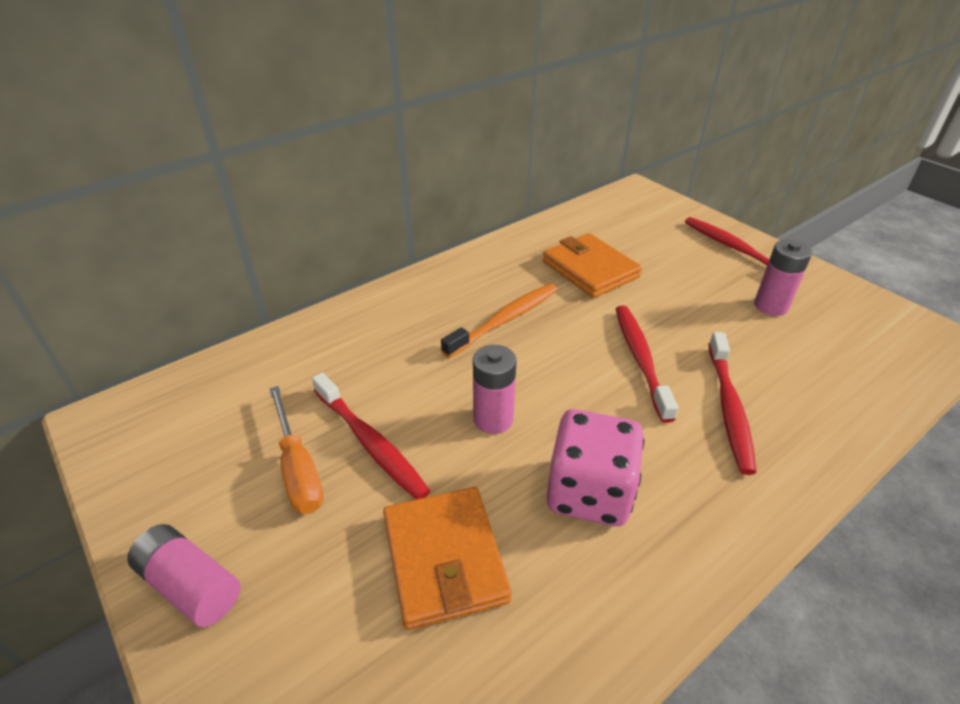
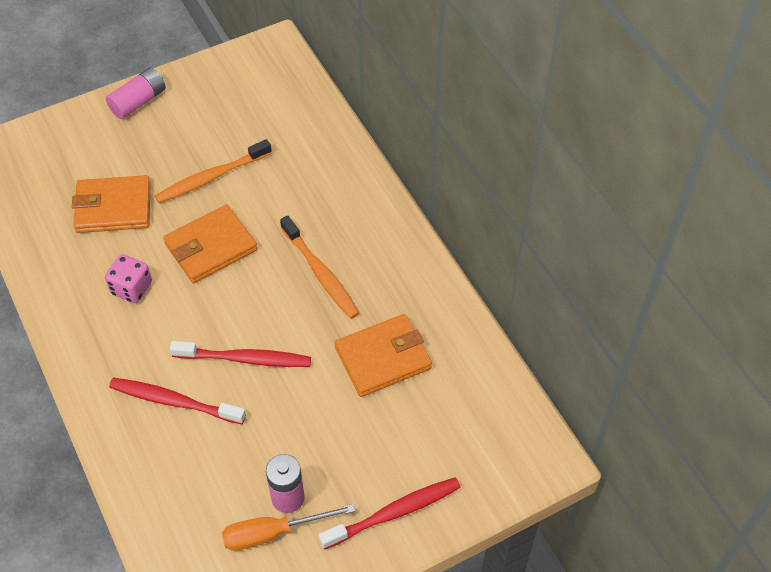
camera: 100 degrees right, 15 degrees up
(298, 468) = (202, 141): orange screwdriver -> orange screwdriver (273, 533)
(370, 443) = (211, 177): red toothbrush -> orange toothbrush
(493, 419) = (211, 247): pink battery -> orange wallet
(589, 492) = (131, 288): pink dice -> pink dice, size x0.64

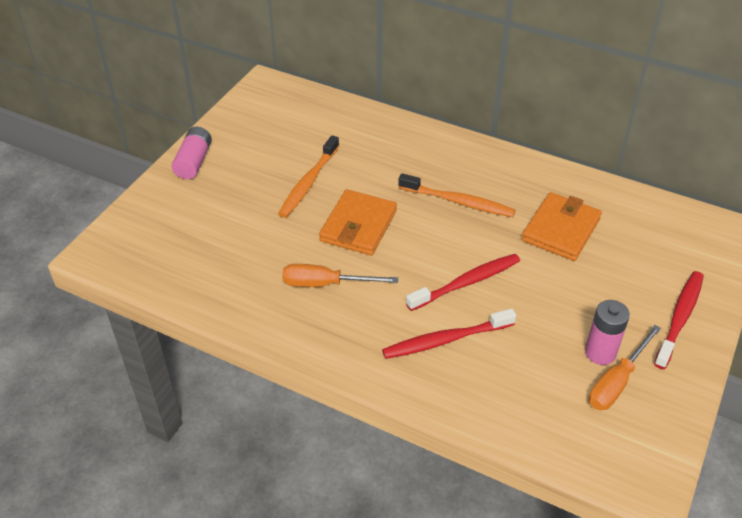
camera: 35 degrees left, 10 degrees down
(113, 207) = (250, 238): orange wallet -> none
(131, 288) = (325, 284): pink dice -> orange screwdriver

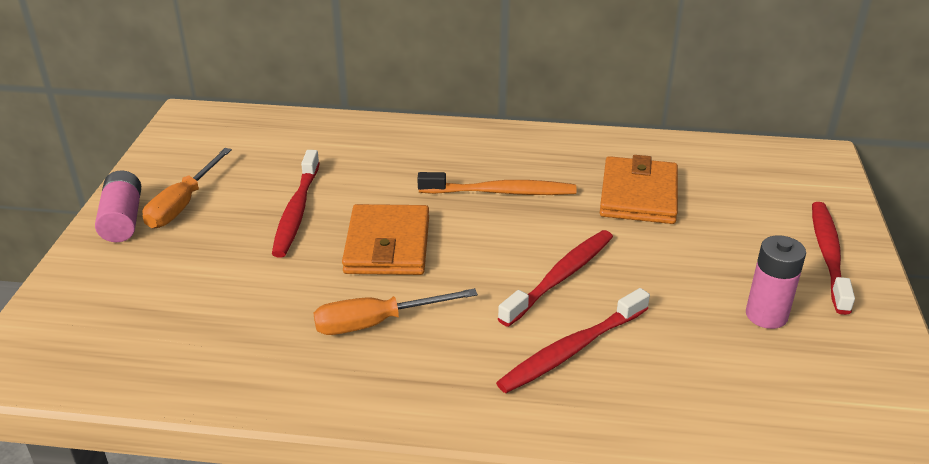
camera: 20 degrees left, 10 degrees down
(308, 183) = (296, 211): orange toothbrush -> red toothbrush
(617, 382) = (806, 342): orange screwdriver -> orange screwdriver (183, 204)

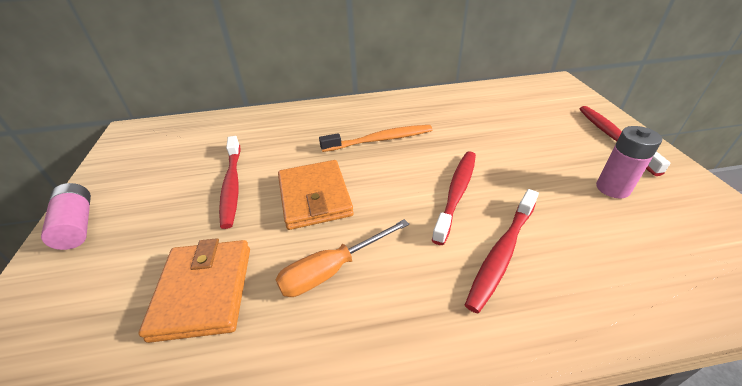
camera: 15 degrees left, 5 degrees up
(183, 204) = (132, 200): orange screwdriver -> none
(638, 195) = (471, 124): orange wallet -> orange wallet (204, 291)

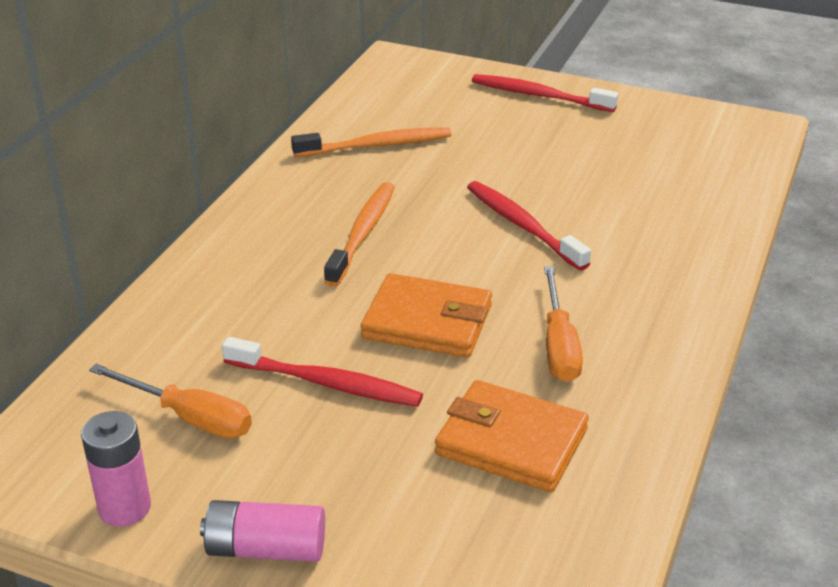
camera: 60 degrees left, 5 degrees down
(184, 157) = (189, 417): none -> orange screwdriver
(467, 110) = (376, 145): none -> orange toothbrush
(502, 253) = (626, 240): red toothbrush -> none
(612, 188) = (606, 141): pink battery -> pink battery (124, 508)

